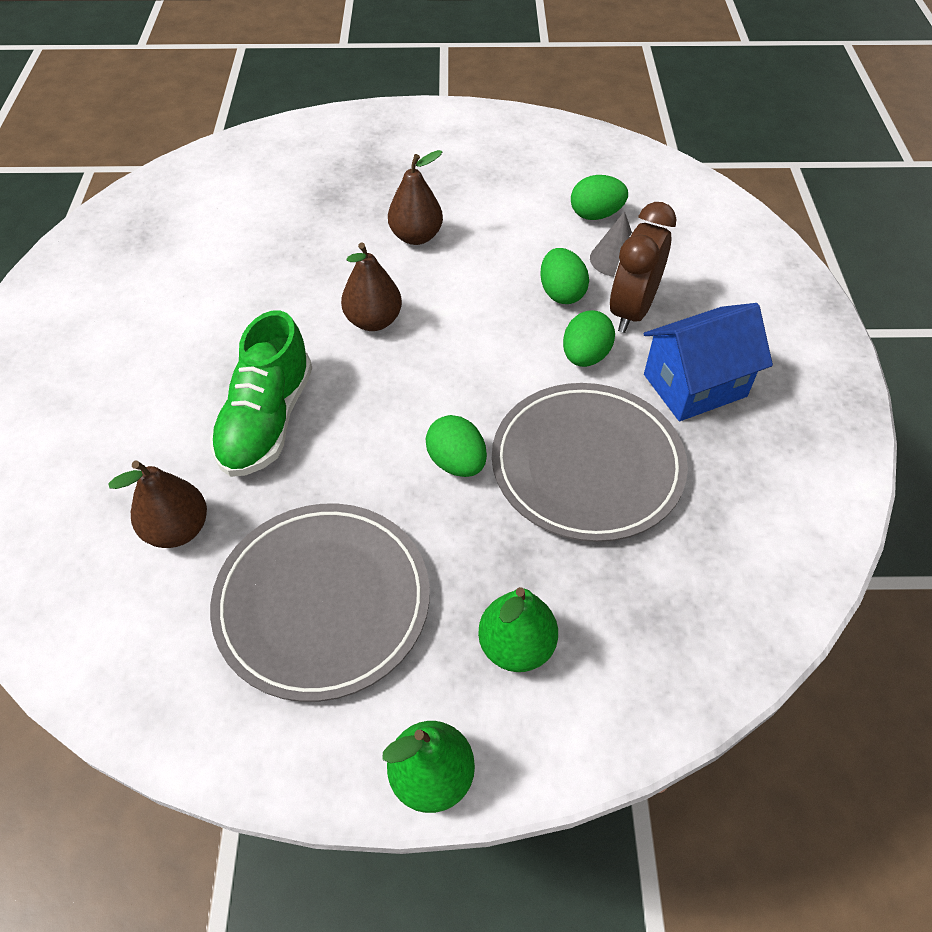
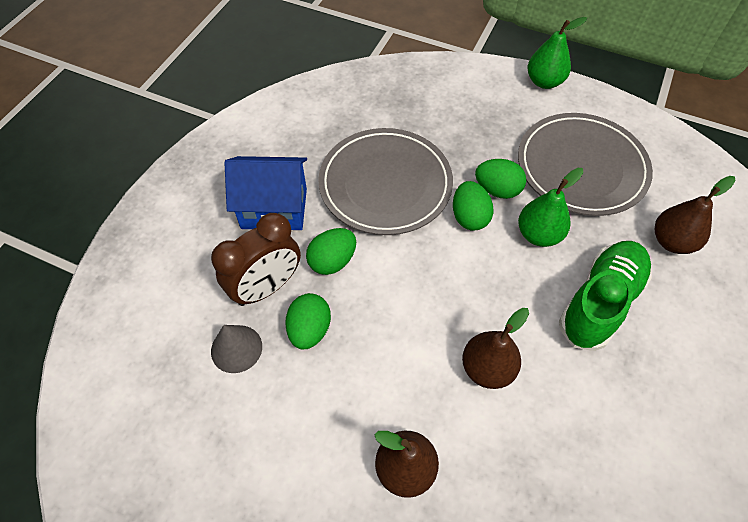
camera: 155 degrees left, 5 degrees up
(516, 646) = (480, 113): green pear -> green pear (538, 234)
(595, 215) = (210, 416): green egg -> green egg (497, 190)

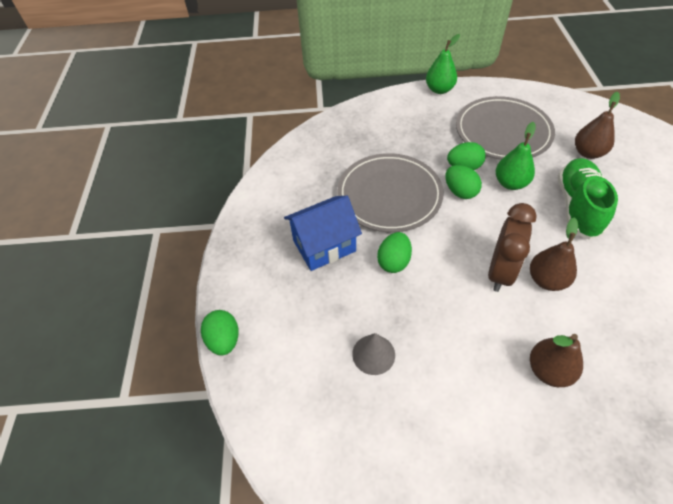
camera: 25 degrees left, 5 degrees down
(266, 287) = (361, 301): brown clock -> brown clock (500, 272)
(309, 330) = (414, 314): green egg -> green egg (224, 340)

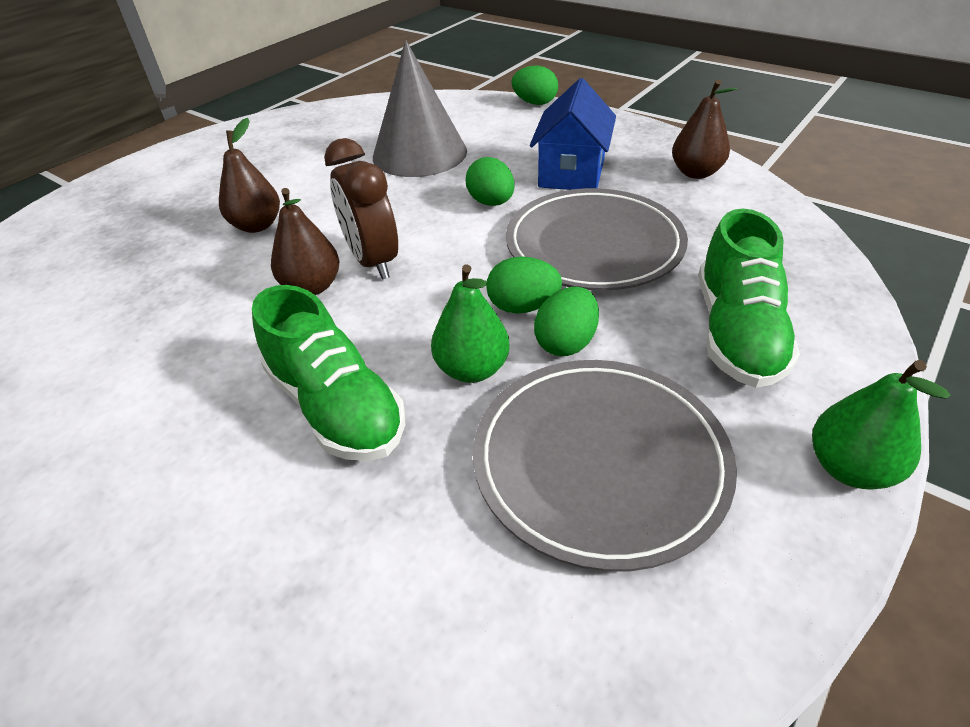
camera: 130 degrees right, 10 degrees down
(373, 354) = (419, 154): grey cone -> grey cone, size x2.06
(403, 129) = (737, 333): none -> green shoe
(588, 153) = (396, 548): brown pear -> brown pear (696, 173)

